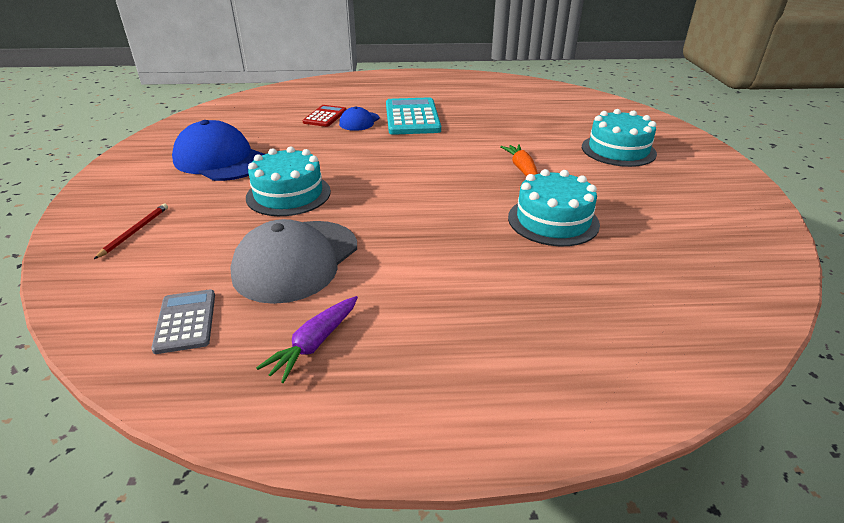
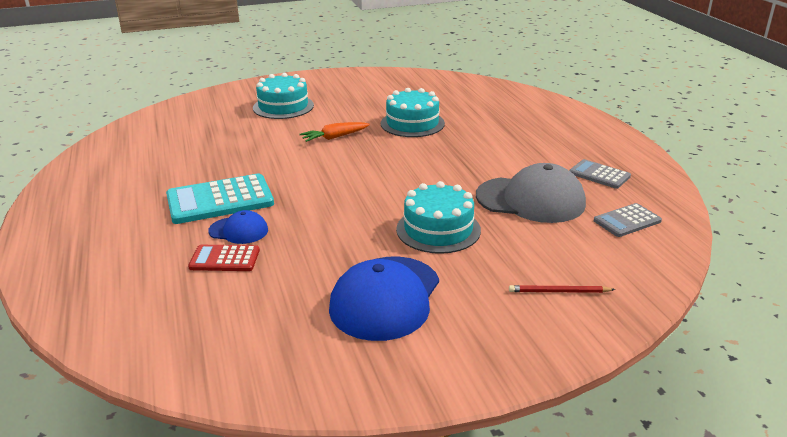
camera: 105 degrees left, 5 degrees down
(314, 344) = (599, 175): purple carrot -> grey calculator

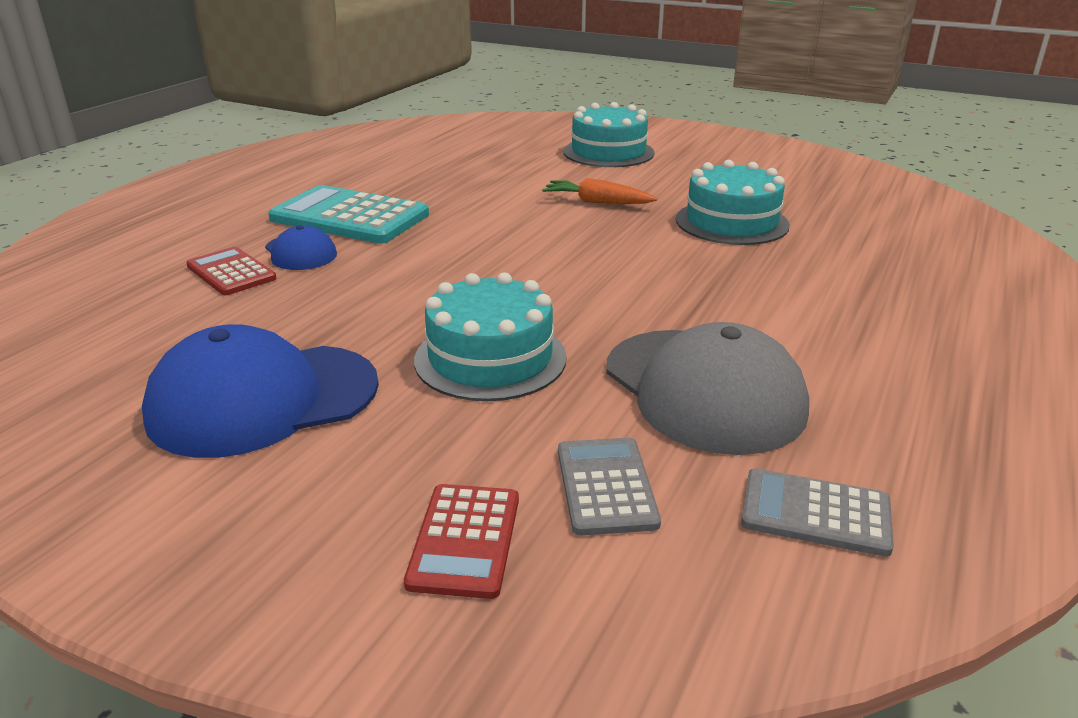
camera: 45 degrees right, 0 degrees up
(558, 291) = (465, 540): red pencil -> red calculator
(599, 175) = (912, 414): grey calculator -> grey calculator (606, 486)

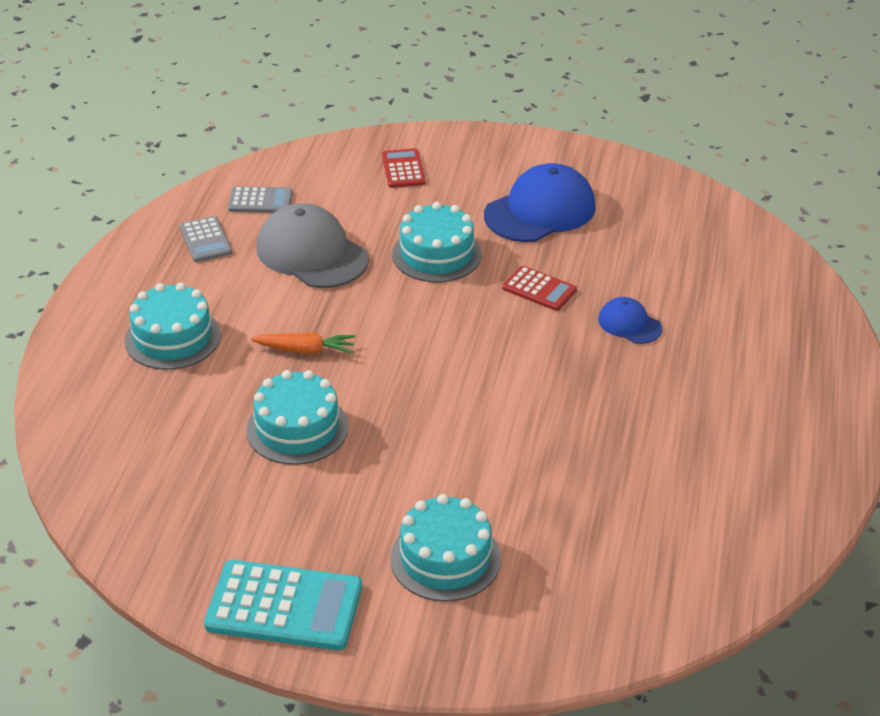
camera: 165 degrees right, 10 degrees up
(231, 272) = (657, 295): red calculator -> red calculator (539, 289)
(350, 217) = (632, 376): turquoise calculator -> turquoise calculator (284, 606)
(597, 202) = (426, 441): orange carrot -> orange carrot (305, 350)
(606, 486) = (352, 197): grey calculator -> grey calculator (205, 240)
(914, 311) = (172, 338): none -> turquoise cake

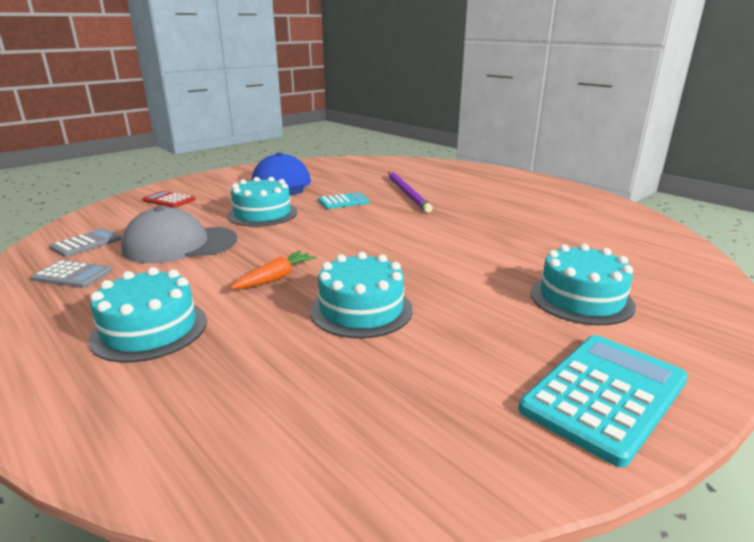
camera: 55 degrees left, 15 degrees down
(539, 289) = (343, 201): red calculator -> turquoise calculator
(629, 324) = (407, 193): blue cap -> purple pencil

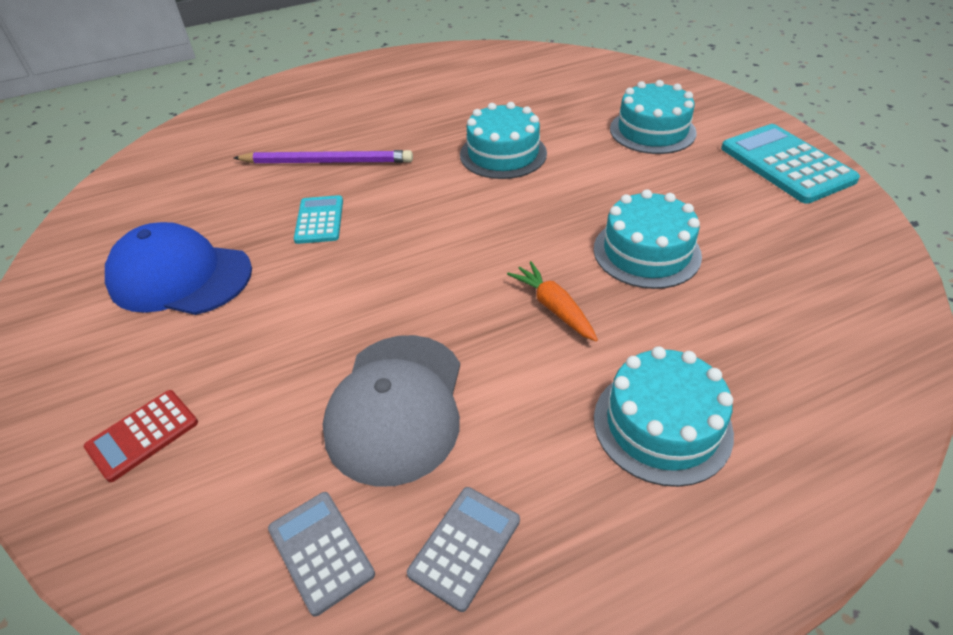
camera: 70 degrees left, 20 degrees up
(262, 214) = (315, 306): turquoise cake -> turquoise cake (503, 154)

